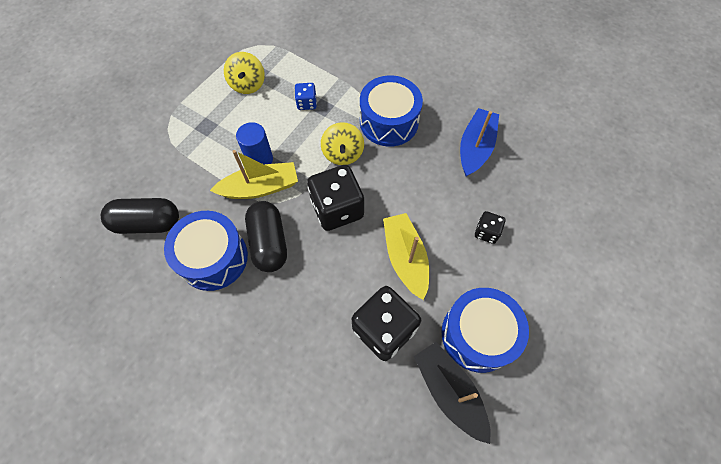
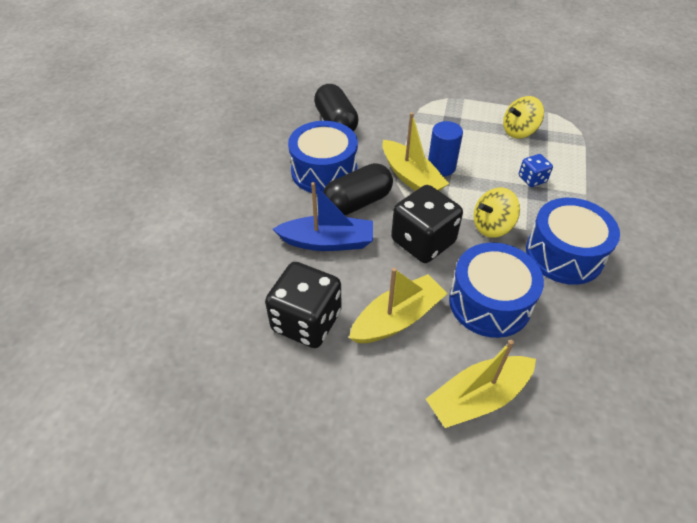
camera: 70 degrees right, 15 degrees down
(449, 391) = (257, 404): black boat -> none
(475, 148) = (596, 354): blue boat -> blue boat (327, 242)
(478, 334) = (336, 419): blue drum -> blue drum (489, 302)
(486, 232) = (478, 398): black dice -> yellow boat

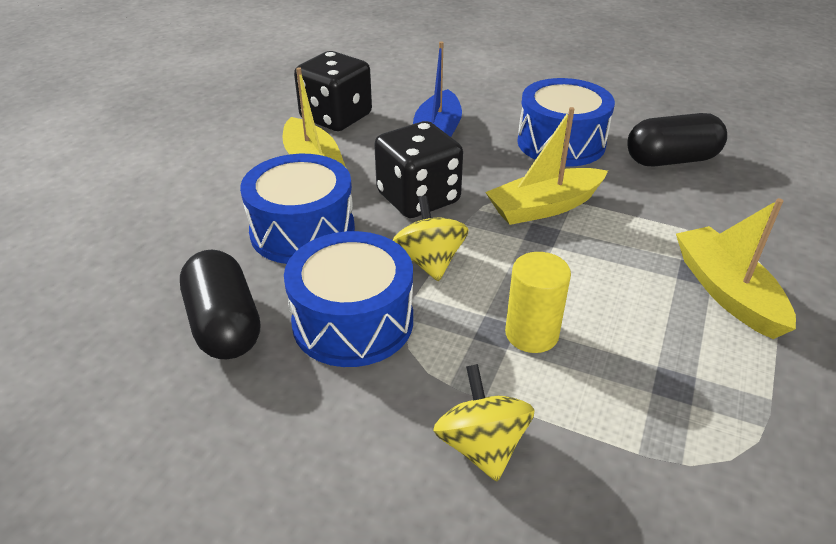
camera: 100 degrees right, 10 degrees down
(357, 202) = (499, 160): black capsule -> black capsule (225, 325)
(441, 167) = (567, 238): blue cylinder -> none
(478, 398) = (194, 198): yellow boat -> yellow boat (726, 292)
(519, 131) = (678, 355): yellow spinning top -> yellow spinning top (481, 446)
(532, 179) = (531, 334): blue dice -> yellow cylinder

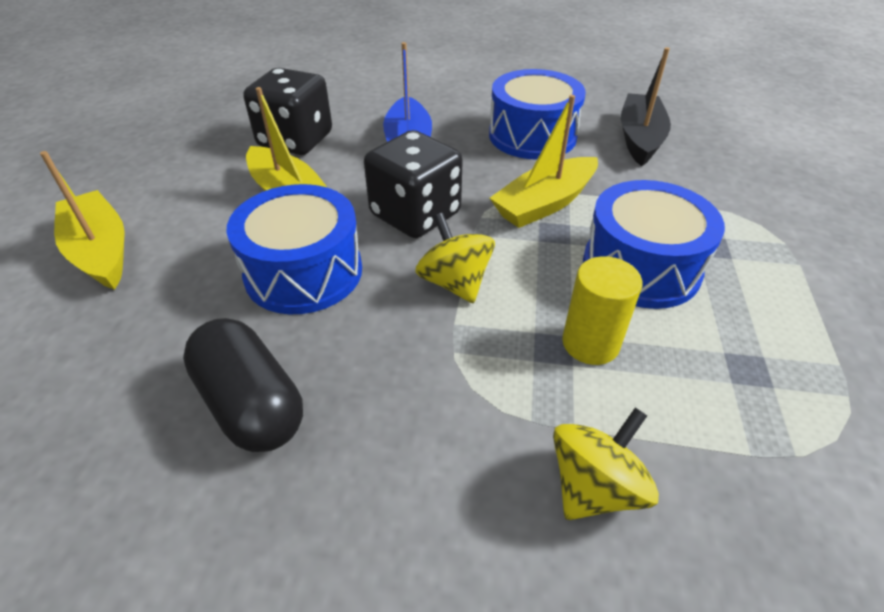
camera: 15 degrees left, 5 degrees up
(353, 321) = (398, 368): blue drum -> blue drum (641, 267)
(481, 446) = (594, 487): yellow spinning top -> yellow spinning top turned 75 degrees clockwise
(671, 160) = (639, 138): black capsule -> black boat
(726, 292) = (748, 261): yellow boat -> yellow boat (100, 251)

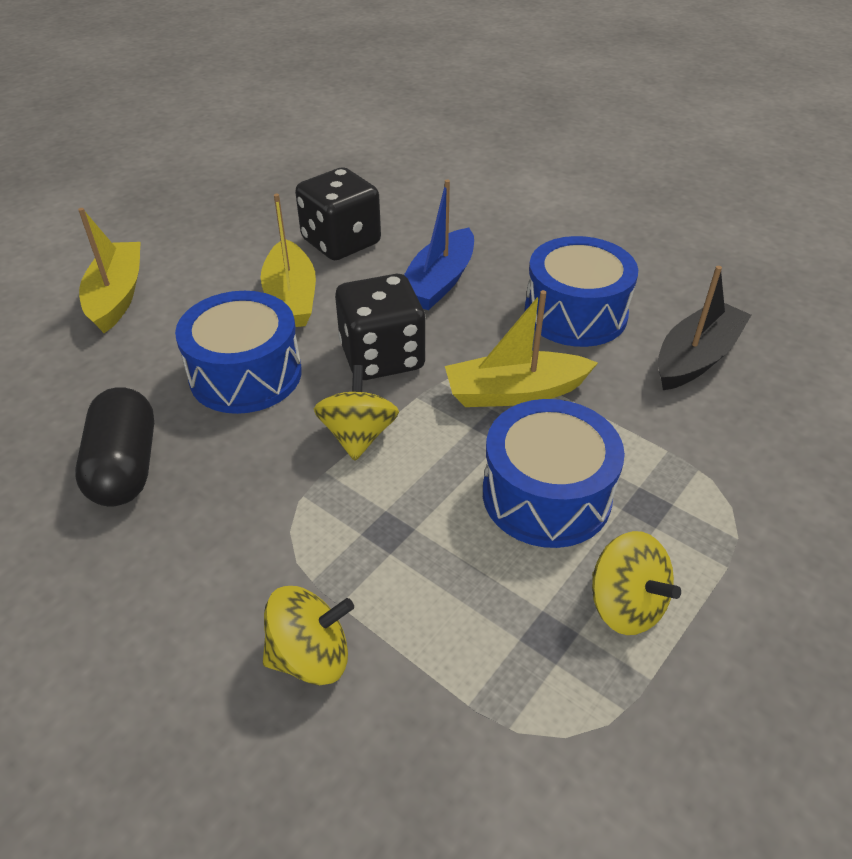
camera: 30 degrees right, 0 degrees up
(590, 343) = (424, 542): yellow cylinder -> none
(771, 320) = (625, 605): none -> yellow spinning top

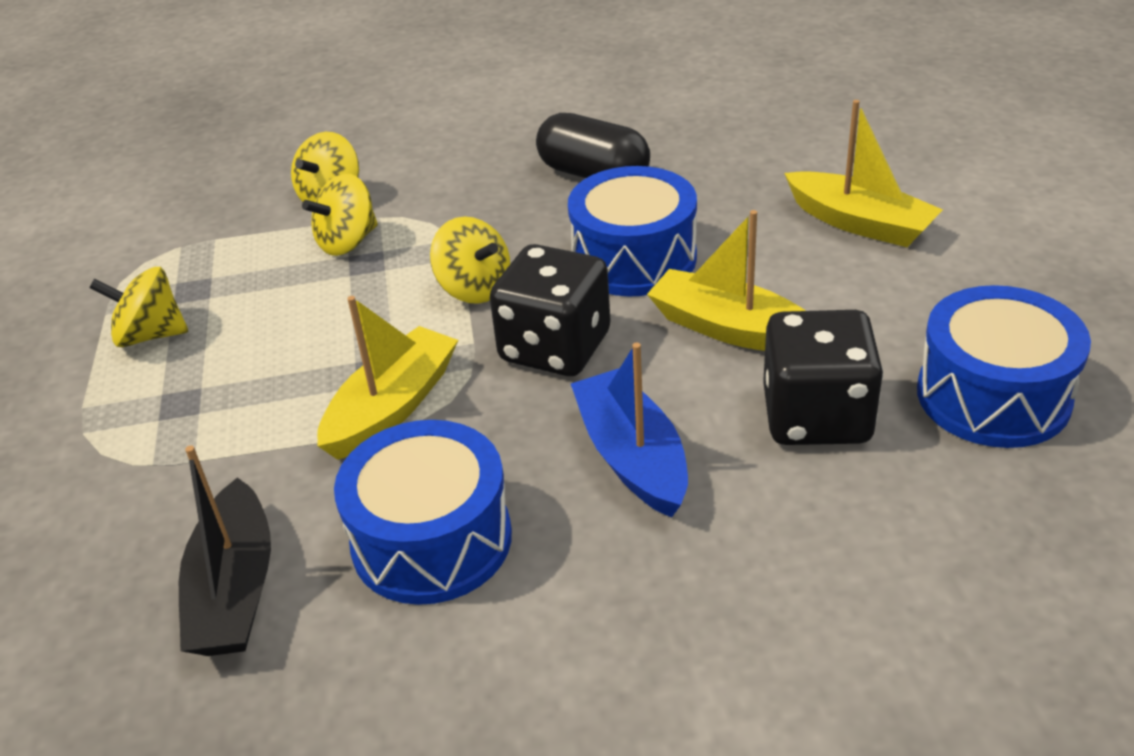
camera: 135 degrees right, 5 degrees down
(372, 570) = (348, 242): none -> yellow spinning top
(546, 495) = (273, 354): blue drum -> blue drum (993, 396)

